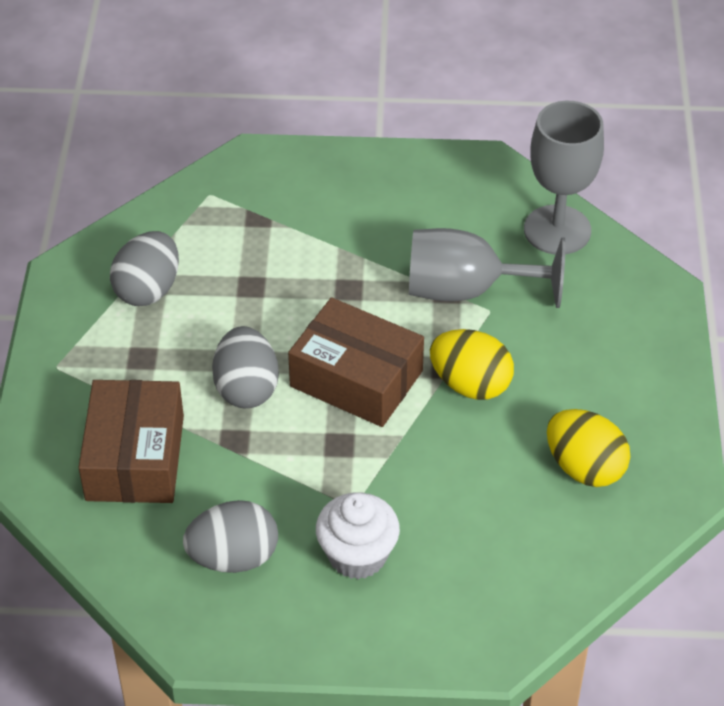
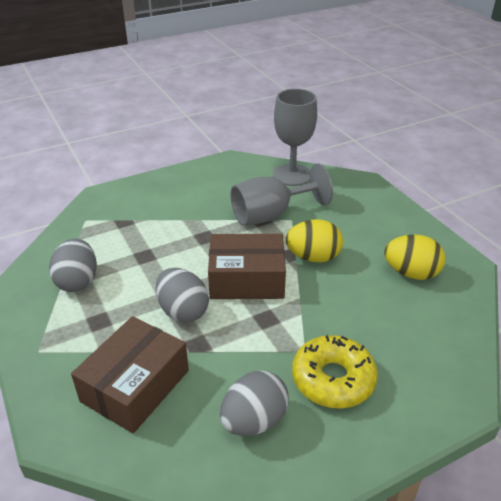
camera: 30 degrees left, 10 degrees down
(135, 457) = (135, 385): brown box -> brown box turned 60 degrees clockwise
(357, 555) = (333, 379): white cupcake -> yellow donut

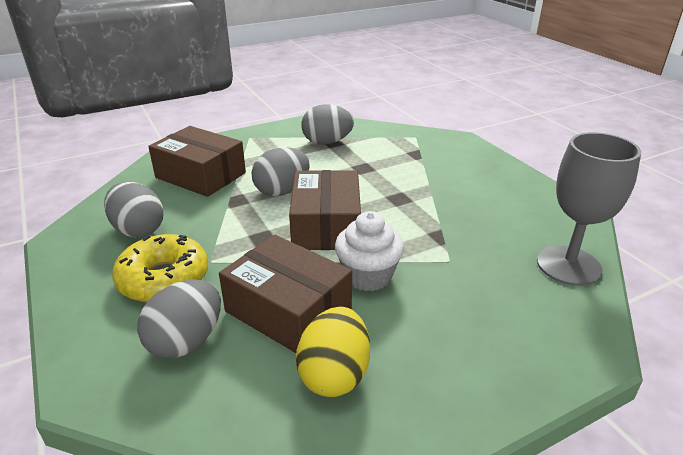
camera: 90 degrees right, 5 degrees down
(270, 215) = (455, 244): grey goblet -> none
(313, 257) = (368, 276): yellow egg -> white cupcake
(357, 296) = (288, 310): none -> brown box
(403, 349) = (186, 341): none -> grey egg

